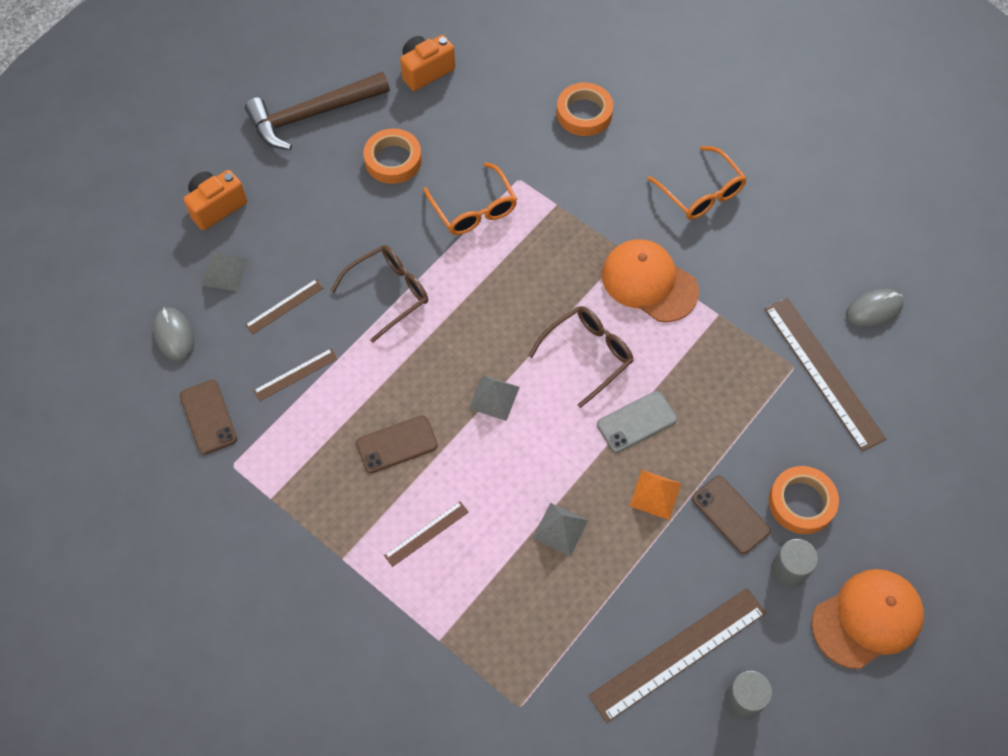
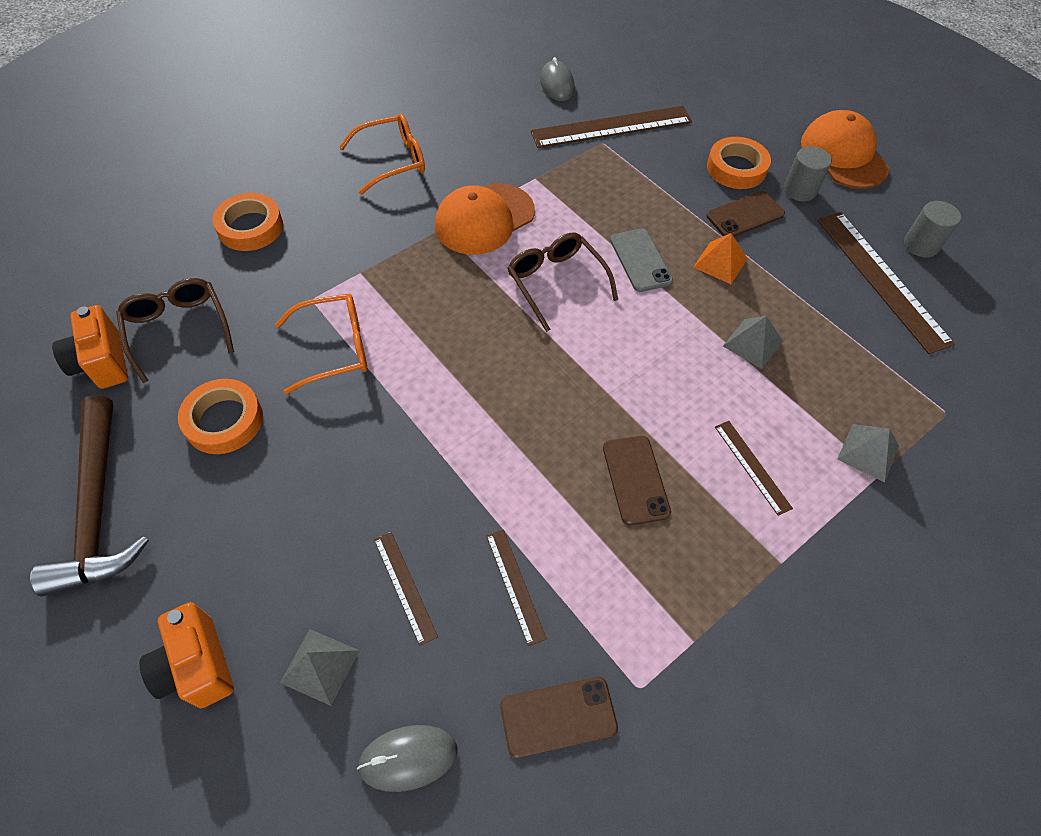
camera: 80 degrees left, 5 degrees down
(388, 293) = (423, 456): brown glasses -> brown glasses (178, 329)
(494, 397) = (591, 373): grey pyramid -> grey pyramid (868, 452)

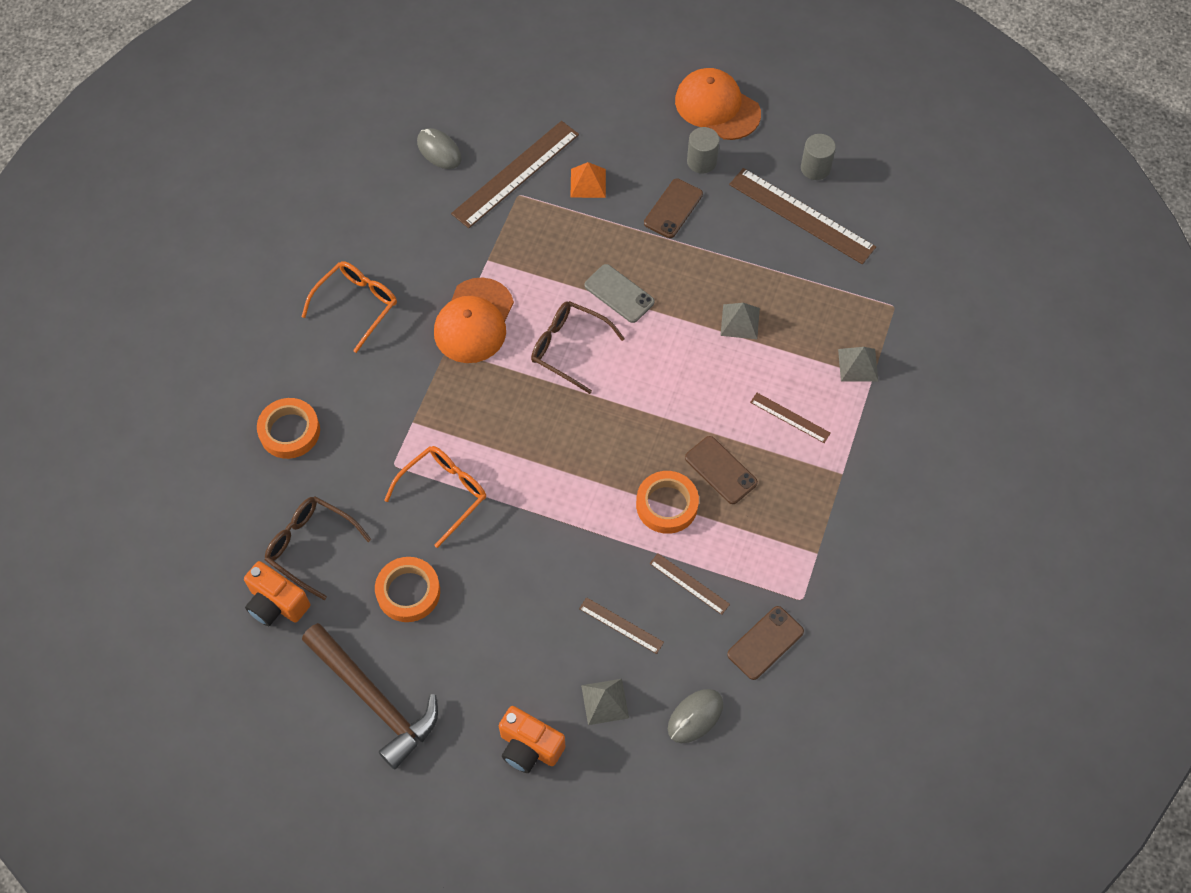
camera: 30 degrees left, 5 degrees up
(720, 262) = (679, 263): orange pyramid -> orange pyramid (588, 183)
(736, 168) = (641, 165): orange tape -> orange tape (667, 505)

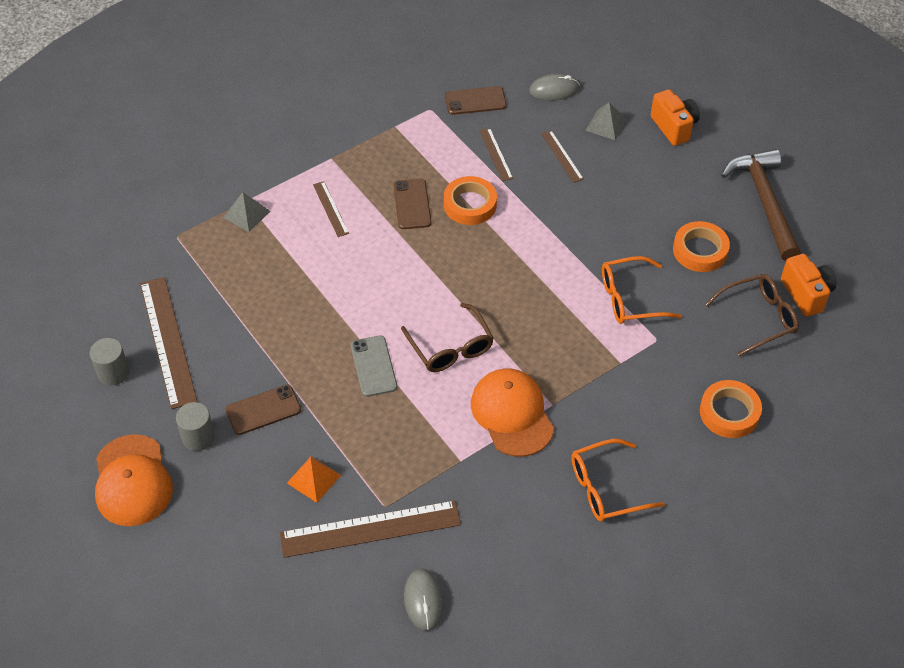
camera: 145 degrees left, 10 degrees down
(311, 546) = (758, 318): brown glasses -> brown glasses turned 90 degrees counterclockwise
(474, 321) = (512, 414): orange cap -> orange cap turned 75 degrees counterclockwise
(740, 321) = (300, 291): grey pyramid -> none

